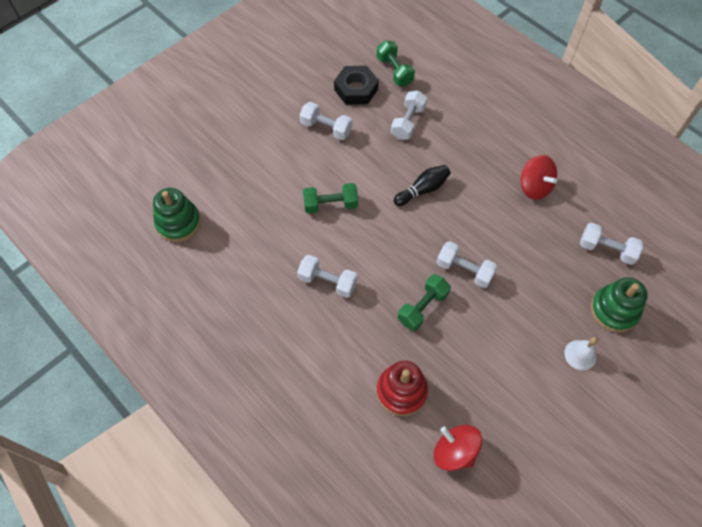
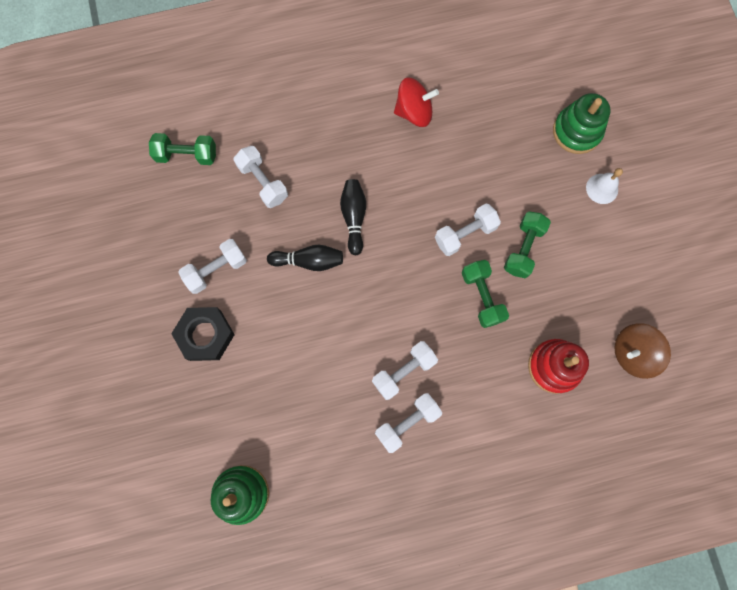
camera: 60 degrees left, 15 degrees up
(330, 205) = (316, 319): green dumbbell -> green dumbbell (523, 249)
(356, 89) = (184, 209): black nut -> black nut (205, 335)
(370, 178) = (309, 261): none -> black bowling pin
(454, 451) = (632, 353): red spinning top -> brown spinning top
(606, 249) = (515, 95): white dumbbell -> white dumbbell (407, 422)

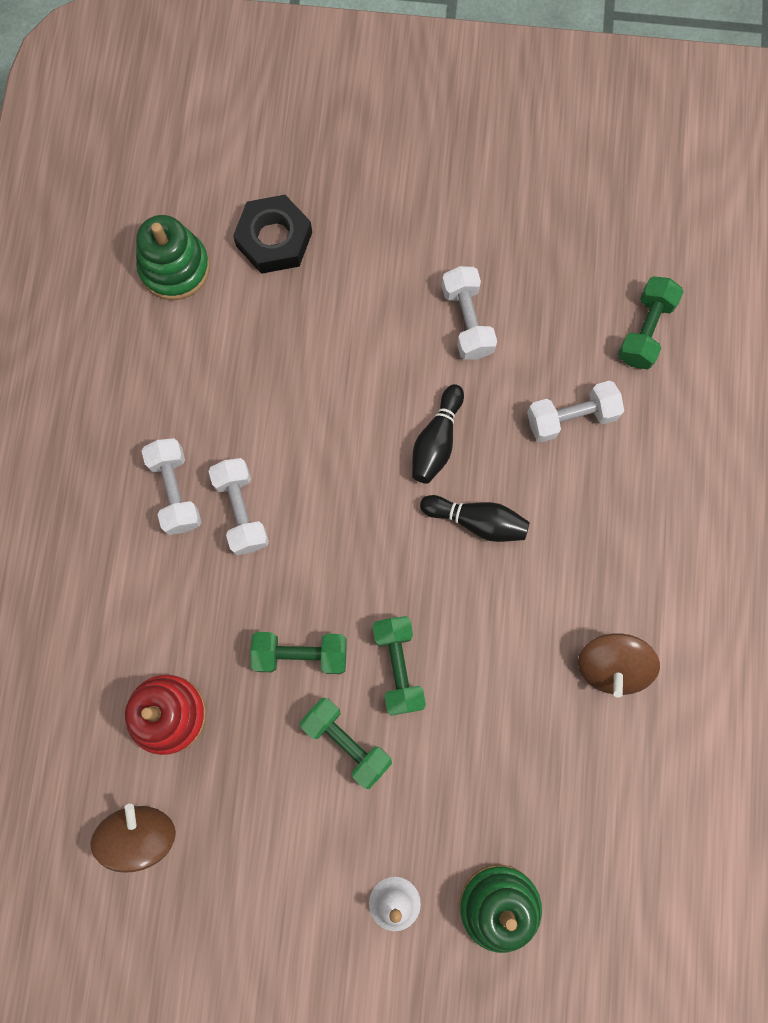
camera: 110 degrees right, 0 degrees up
(205, 335) = (385, 283): black nut -> black nut (274, 239)
(414, 112) = (611, 666): red spinning top -> brown spinning top
(465, 234) = (398, 667): white dumbbell -> green dumbbell

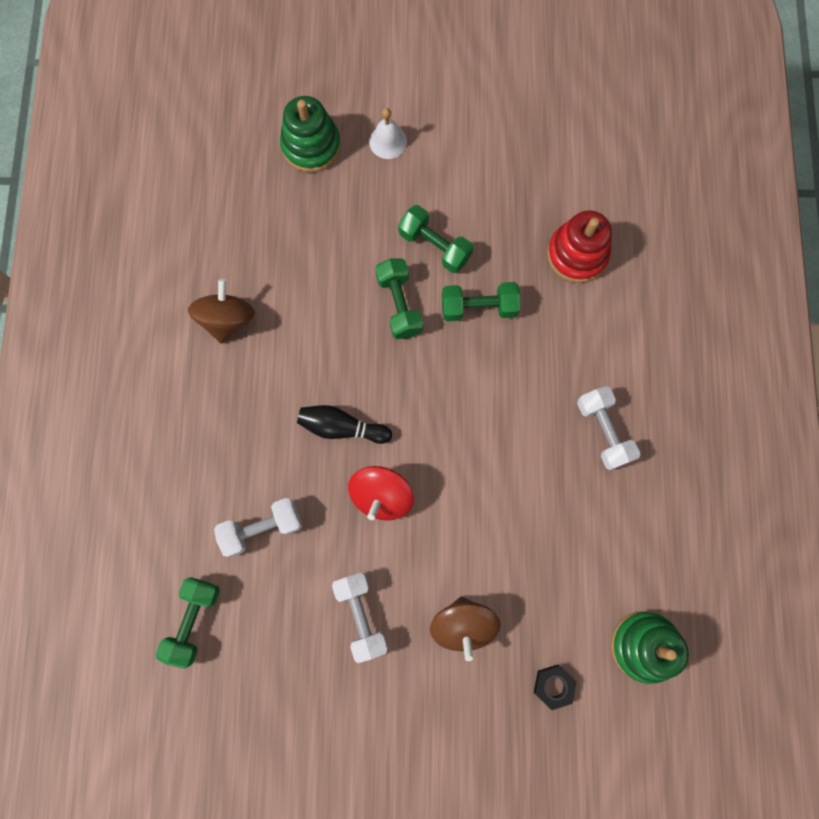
camera: 175 degrees right, 0 degrees up
(141, 835) = (581, 170): brown spinning top -> brown spinning top (463, 625)
(241, 511) = (544, 419): white dumbbell -> none
(274, 239) = (553, 686): black nut -> black nut, size x0.57
(436, 441) = (381, 496): black bowling pin -> red spinning top

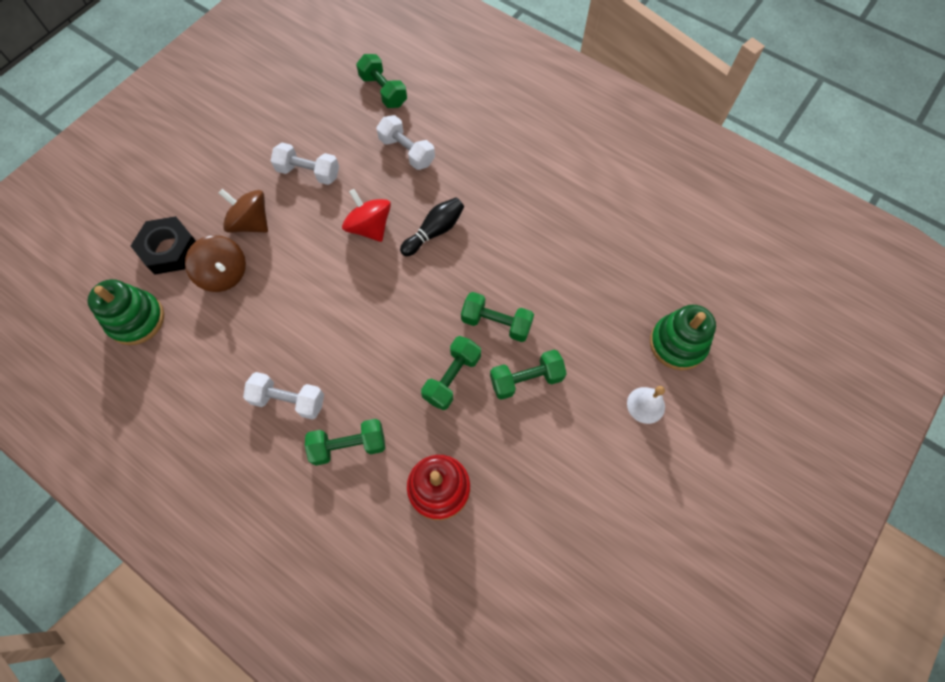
camera: 125 degrees right, 10 degrees down
(227, 319) = (566, 208): brown spinning top -> brown spinning top (224, 274)
(262, 528) = (407, 151): white dumbbell -> white dumbbell turned 60 degrees counterclockwise
(553, 686) = (169, 249): black nut -> black nut, size x1.76
(600, 349) = (348, 445): none -> green dumbbell

